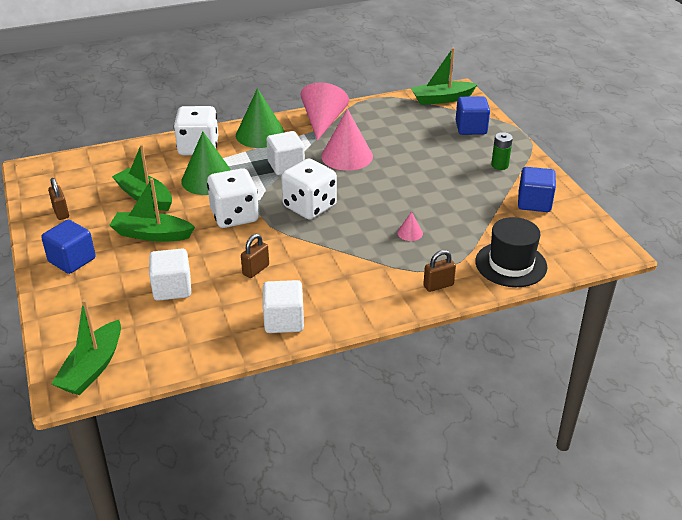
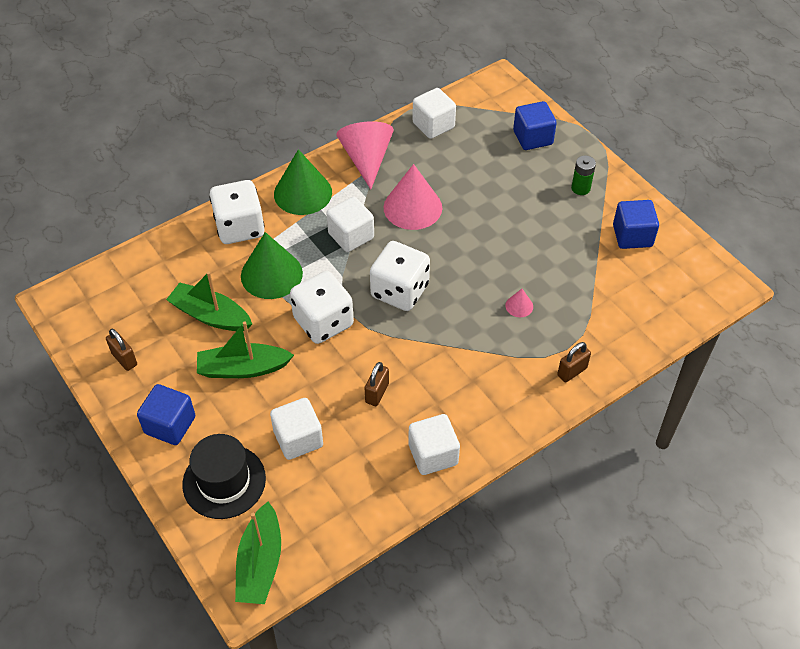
camera: 15 degrees left, 15 degrees up
(389, 109) = (433, 125): none -> white cube
(442, 99) = (486, 98): green boat -> none
(511, 264) = (634, 327): black hat -> black hat (224, 481)

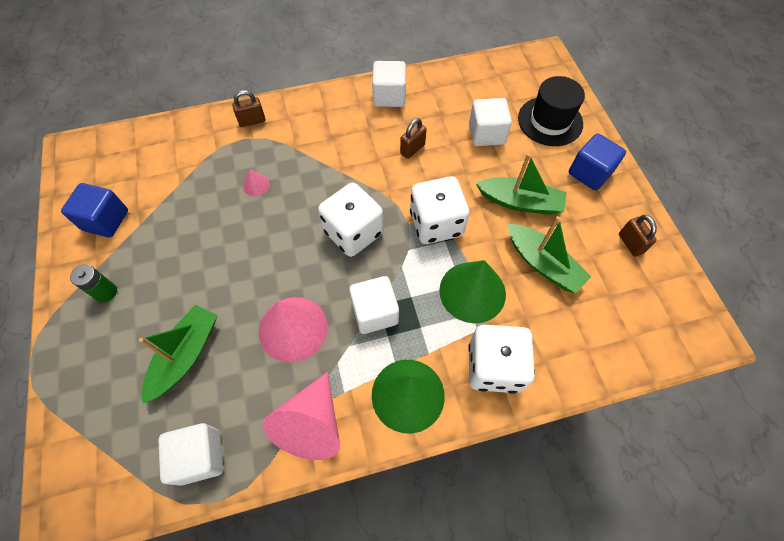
camera: 160 degrees left, 10 degrees up
(260, 563) = (532, 68): green boat -> green boat (185, 355)
(532, 138) = (99, 386): blue cube -> none

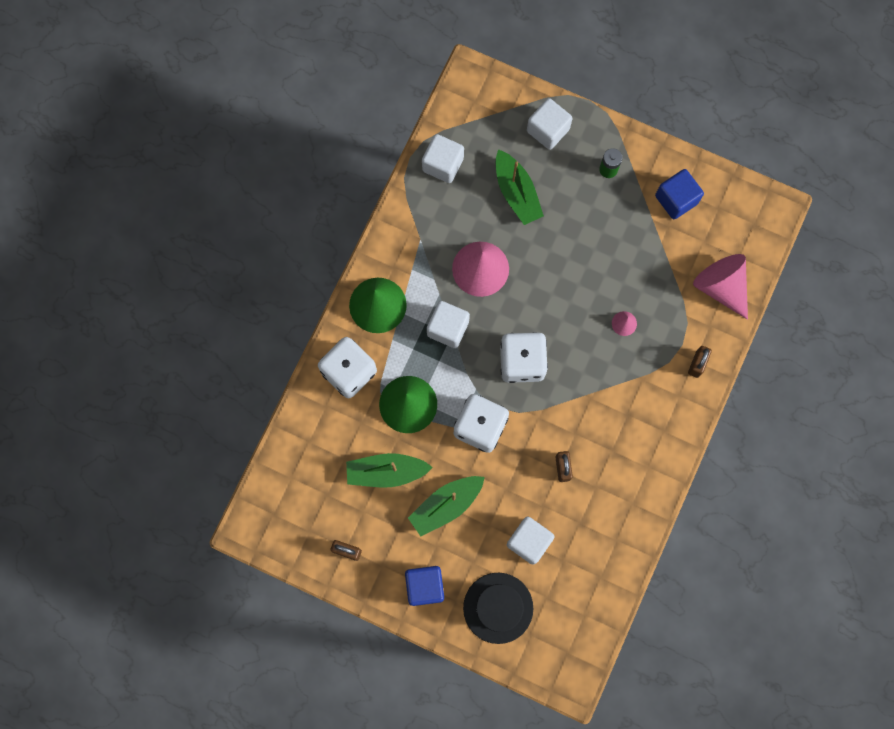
camera: 130 degrees right, 15 degrees up
(311, 424) = (408, 237): pink cone -> pink cone (721, 287)
(389, 96) = (635, 497): white cube -> white cube (548, 130)

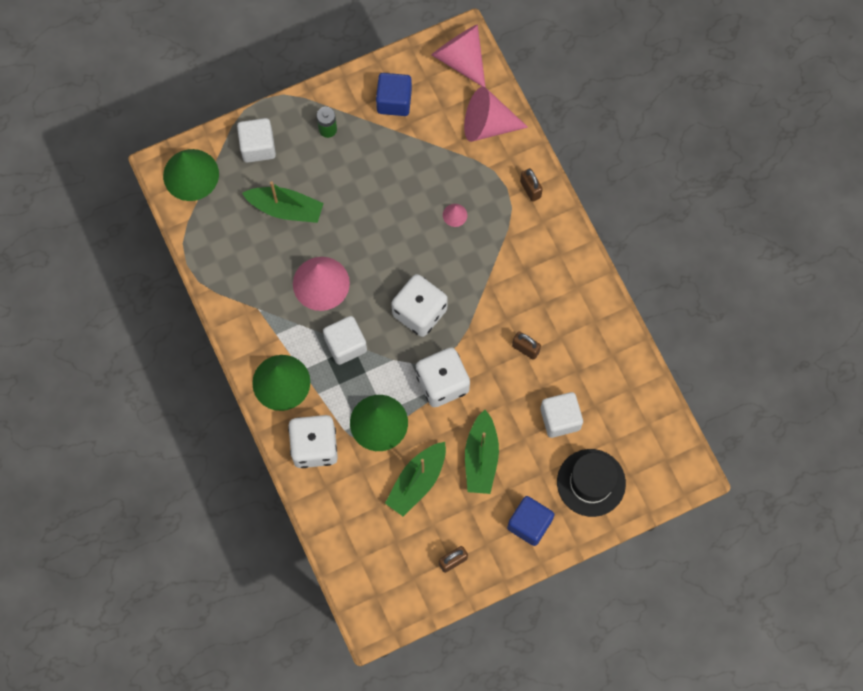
camera: 50 degrees left, 5 degrees down
(443, 164) = (214, 244): white cube -> none
(482, 100) = (191, 174): none -> green cone
(757, 221) = (461, 59): none -> pink cone

